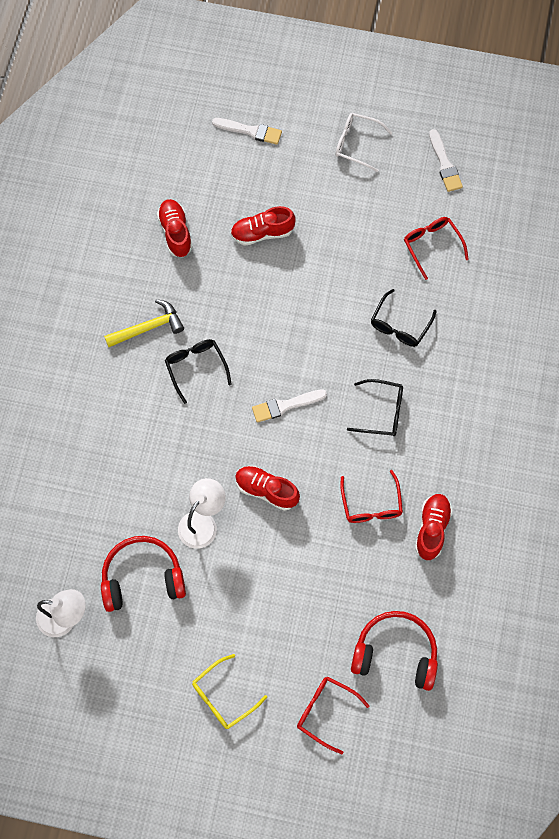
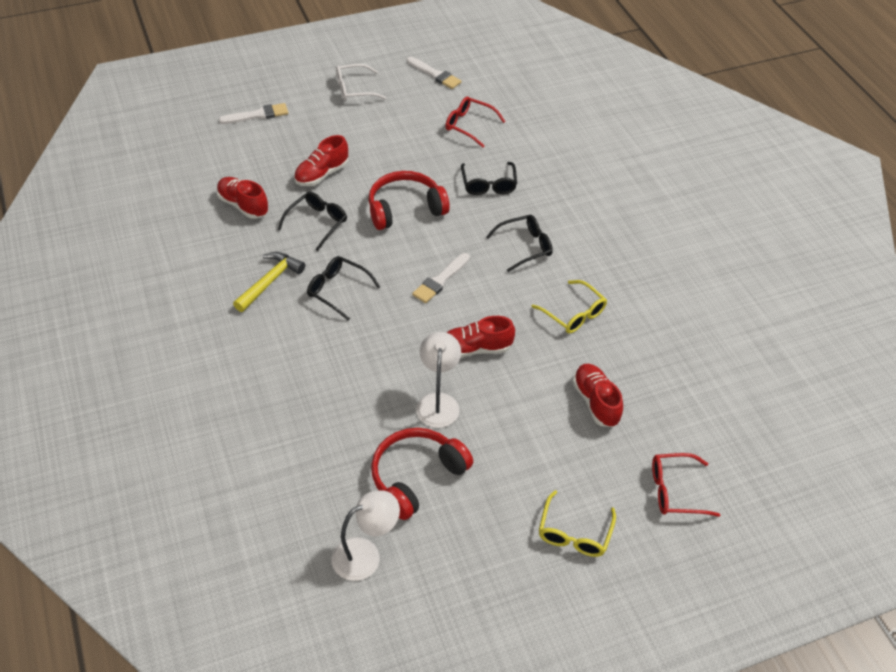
camera: 35 degrees left, 20 degrees down
(225, 286) = (317, 222): none -> black glasses
(371, 505) = (574, 314): red glasses -> yellow glasses
(395, 653) = (691, 411): red headphones -> red headphones (405, 209)
(432, 529) = (637, 306): red shoe -> red shoe (595, 402)

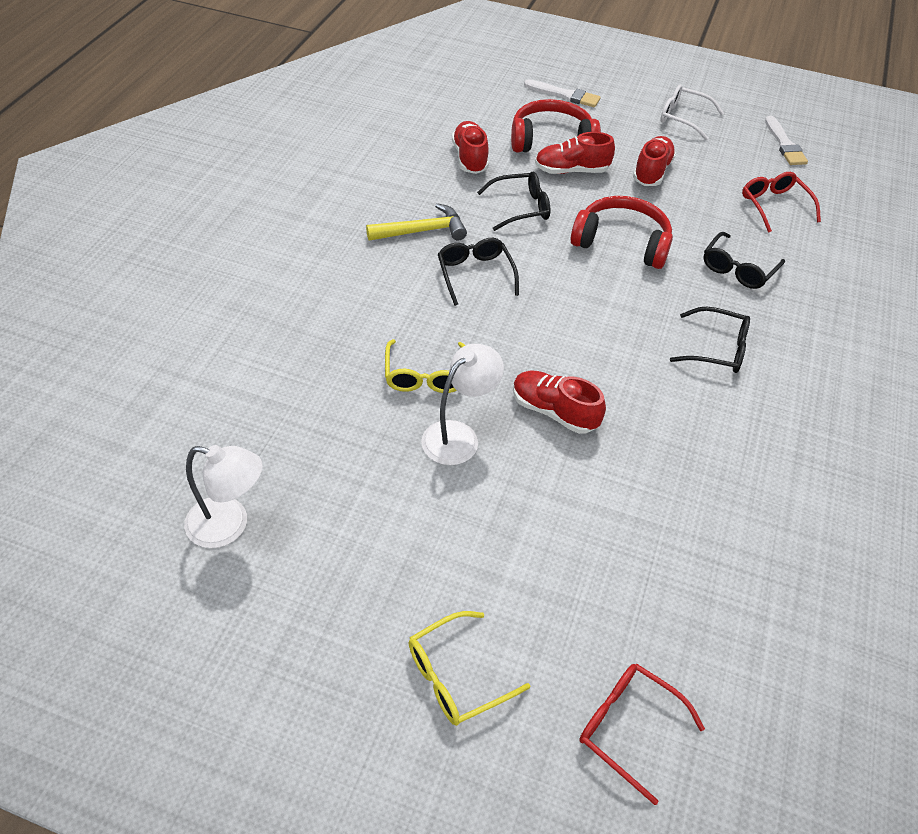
camera: 40 degrees right, 0 degrees up
(416, 477) = (358, 490): red headphones -> red headphones (551, 140)
(440, 280) = (587, 326): white brush -> none
(574, 314) = (704, 449): yellow glasses -> yellow glasses (425, 376)
(595, 402) = (633, 556): red shoe -> red shoe (651, 172)

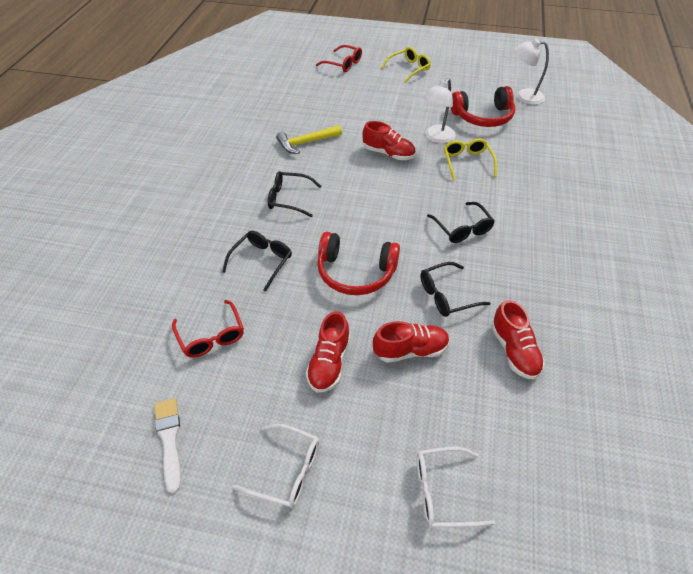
camera: 175 degrees right, 0 degrees up
(422, 231) = (517, 259): yellow hammer -> yellow hammer (306, 143)
(551, 140) = (440, 394): red headphones -> red headphones (483, 117)
(565, 95) = (441, 492): white brush -> white glasses

